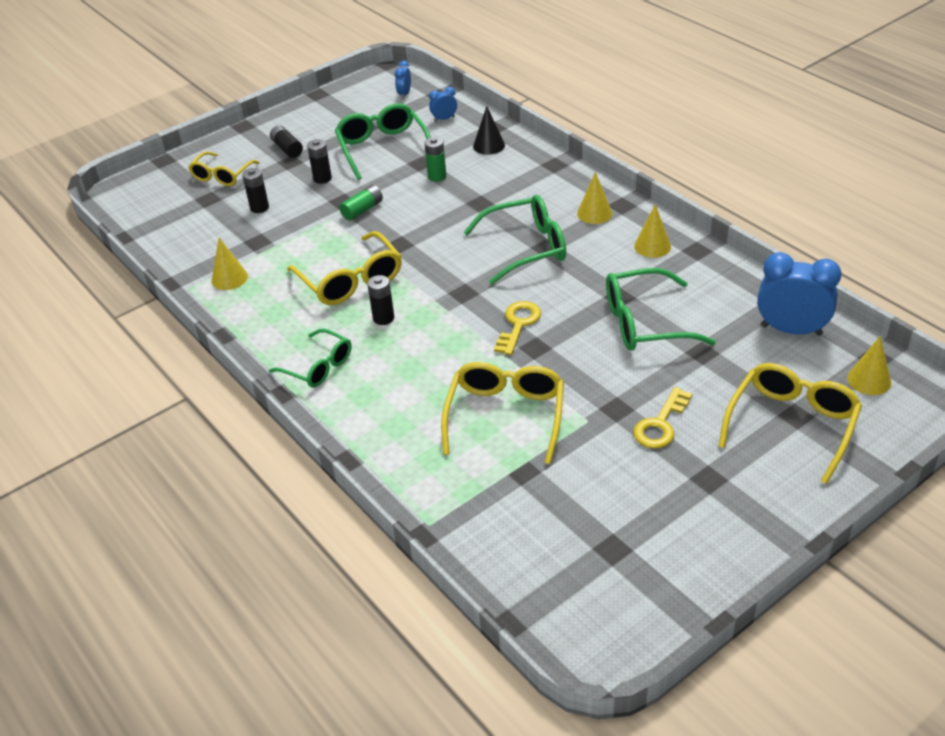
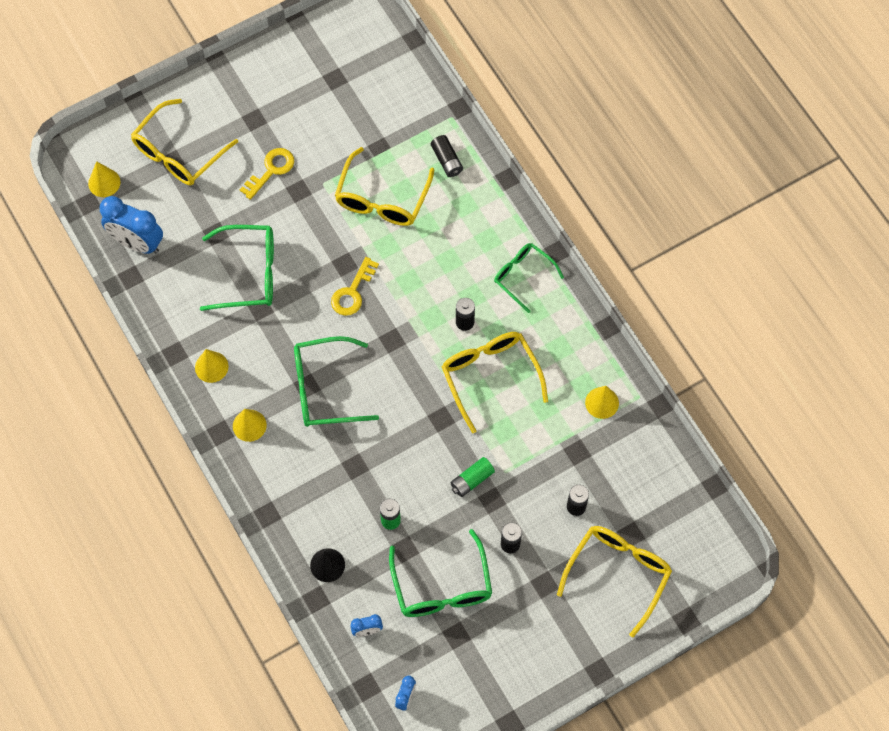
camera: 175 degrees left, 25 degrees up
(222, 175) = (618, 574): yellow glasses -> yellow glasses, size x1.52
(287, 148) = (547, 611): black battery -> black battery (447, 160)

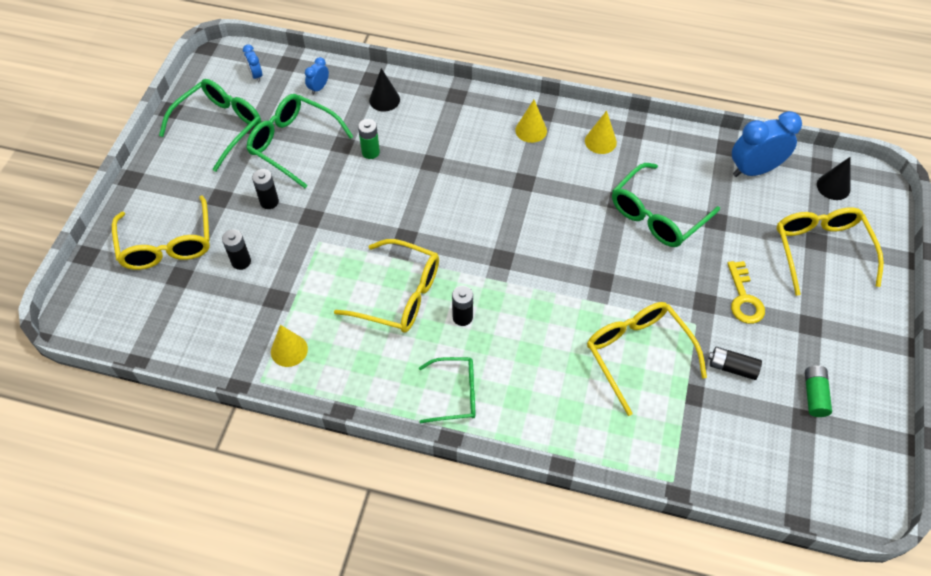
camera: 135 degrees right, 10 degrees down
(104, 182) = (833, 187): yellow cone -> black cone
(325, 388) = (509, 190): green glasses -> green glasses (219, 127)
(352, 292) = (571, 266): yellow key -> none
(447, 160) = (628, 435): black battery -> black battery (732, 367)
(472, 480) = (339, 218): green battery -> green battery (814, 395)

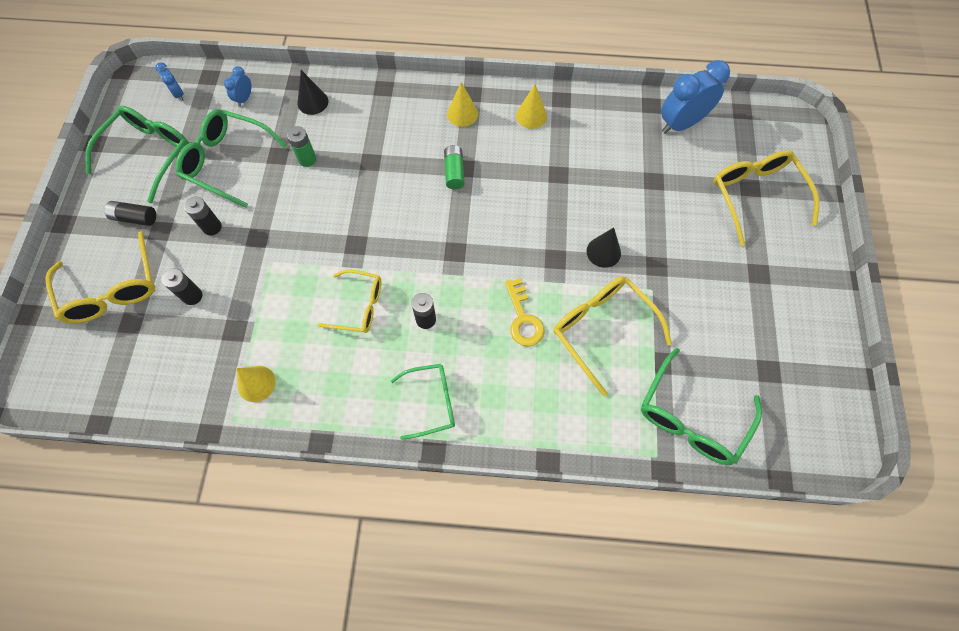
camera: 10 degrees left, 10 degrees up
(398, 295) = (358, 306): yellow glasses -> yellow glasses, size x0.66
(657, 215) = (597, 183): green glasses -> green glasses (692, 416)
(732, 367) = (693, 329): black battery -> black battery (135, 218)
(744, 298) = (693, 256): yellow key -> yellow key (523, 318)
(814, 395) = (774, 344): green battery -> green battery (454, 172)
(833, 187) = (756, 130): black cone -> black cone (603, 252)

